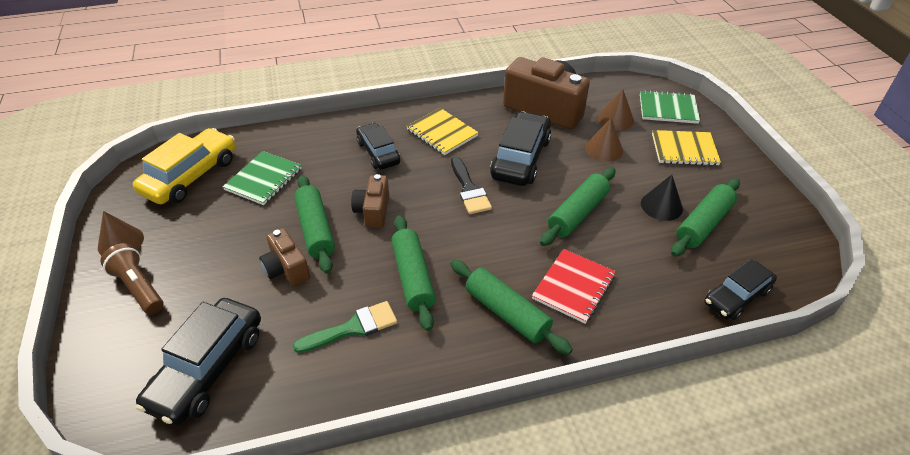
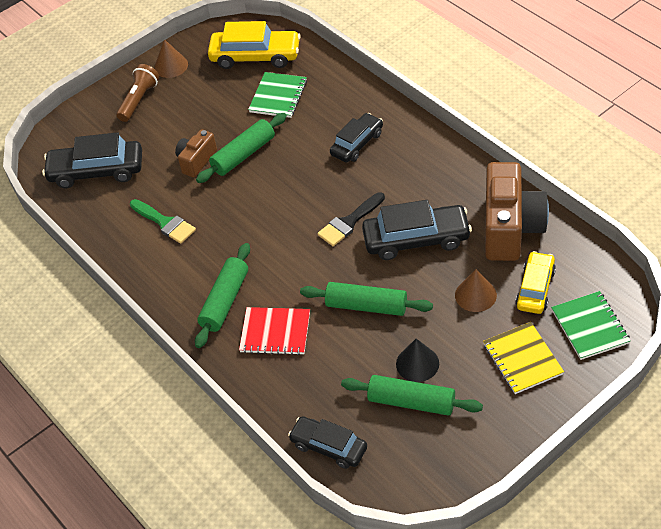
camera: 70 degrees right, 5 degrees up
(264, 179) = (278, 96): green notebook -> green notebook turned 75 degrees counterclockwise
(373, 211) = (284, 176): brown camera -> none
(413, 277) = (229, 232): green rolling pin -> none
(442, 133) = (414, 171): yellow notebook -> none
(616, 119) = (535, 288): brown cone -> yellow car

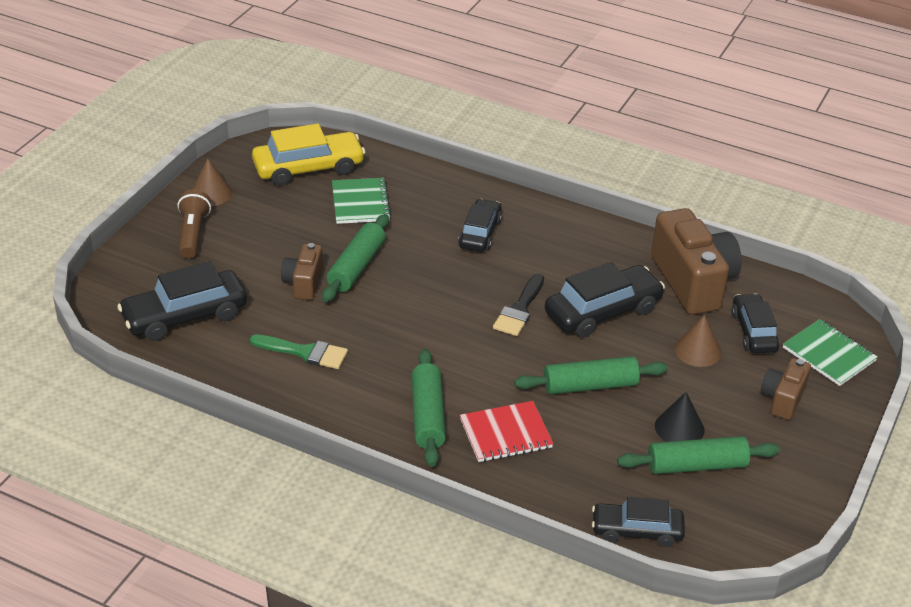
camera: 30 degrees left, 10 degrees down
(522, 359) = (783, 399): yellow notebook -> brown camera
(535, 288) = (754, 331): yellow car -> black car

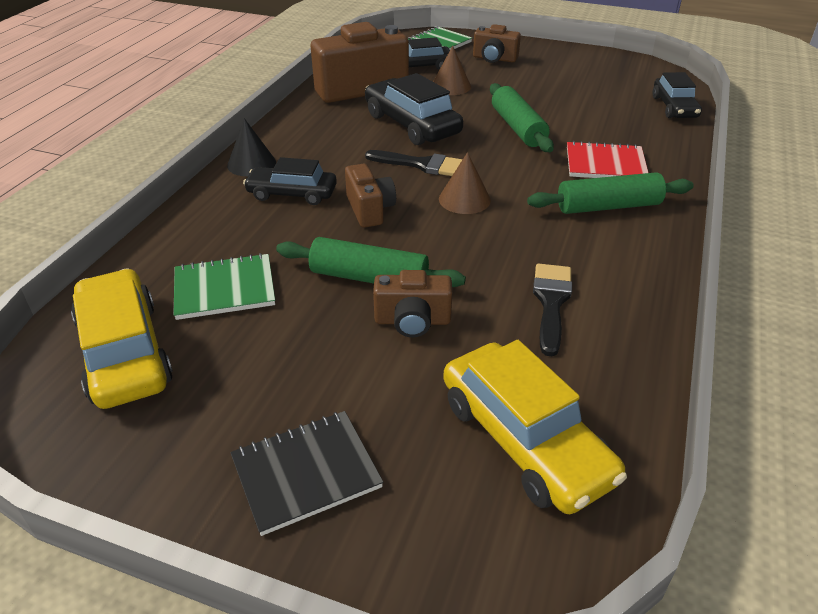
camera: 95 degrees left, 0 degrees up
(185, 316) = (524, 440): black car -> yellow car
(193, 234) = (306, 472): brown flashlight -> black notebook
(211, 193) = (180, 469): brown cone -> brown cone (464, 199)
(305, 352) = (551, 302): green brush -> black brush
(448, 273) = (370, 210): none -> brown camera
(506, 434) = (605, 164): red notebook -> red notebook turned 60 degrees counterclockwise
(679, 428) = (549, 93): black cone -> black cone (251, 164)
(696, 465) = (587, 87): green rolling pin -> none

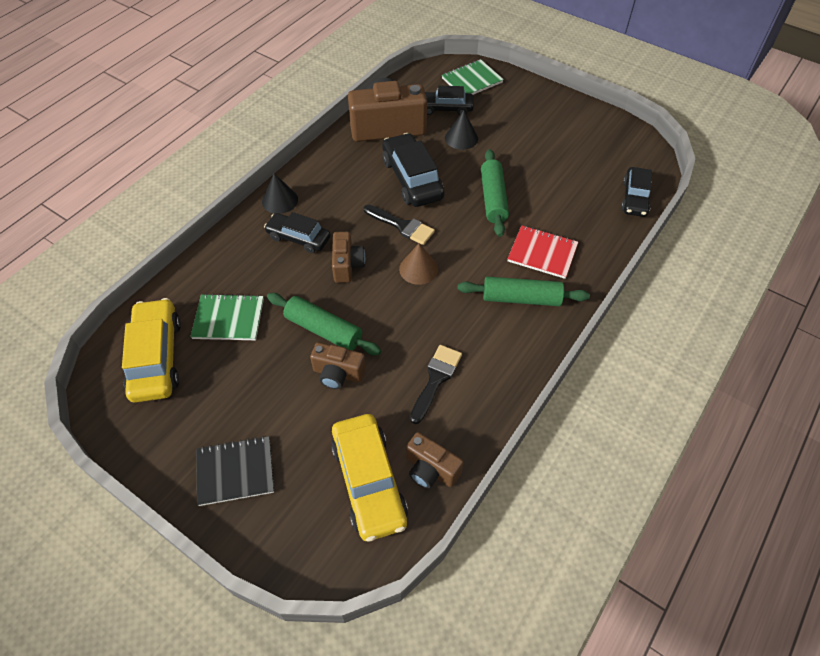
camera: 15 degrees right, 15 degrees up
(451, 86) = (461, 138): brown cone -> black cone
(494, 59) = (512, 108): brown camera -> brown camera (431, 469)

